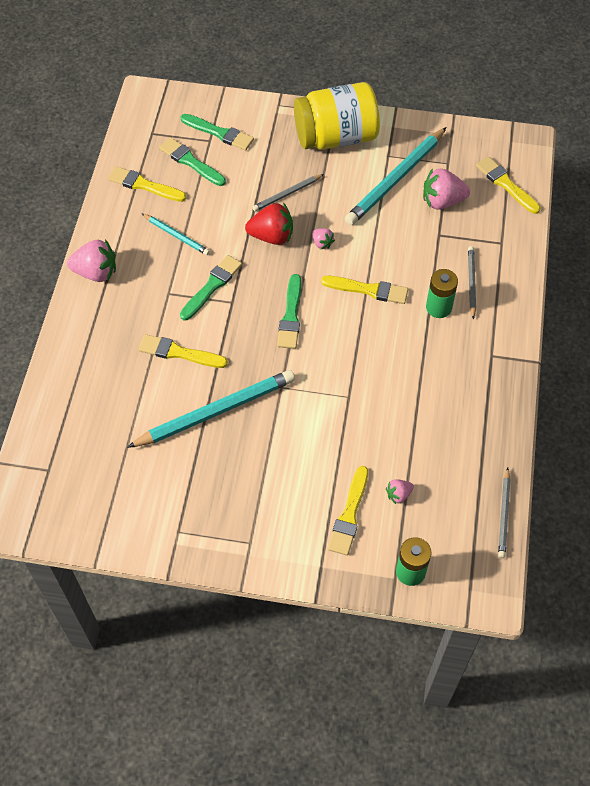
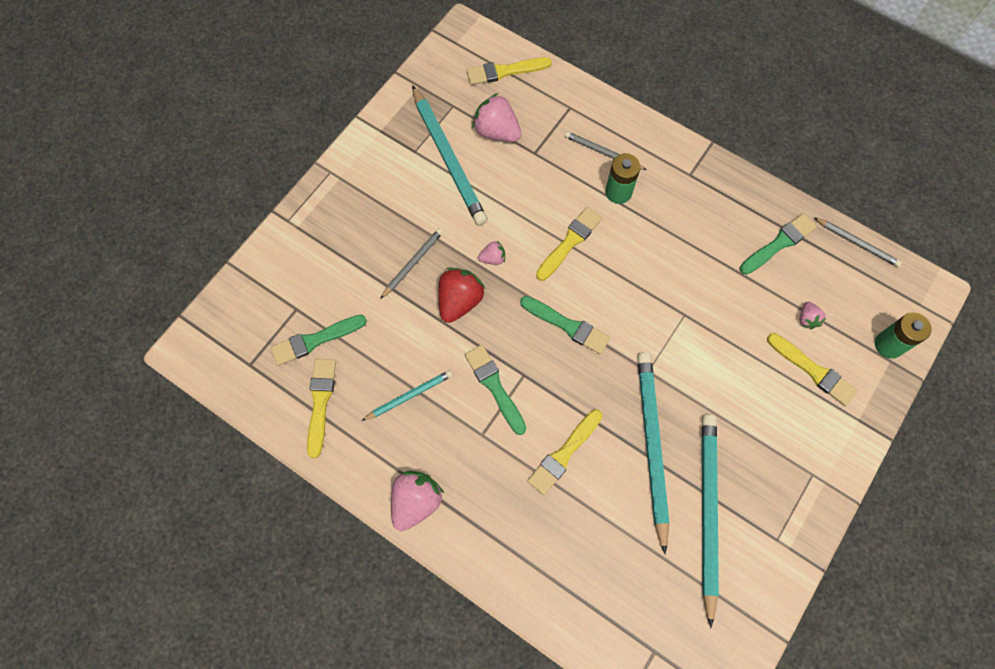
camera: 65 degrees left, 10 degrees up
(144, 185) = (320, 402): yellow brush -> yellow brush turned 135 degrees clockwise
(177, 471) = (707, 512): none -> turquoise pencil
(219, 133) = (292, 295): green brush -> green brush (779, 243)
(287, 194) = (412, 263): grey pencil -> grey pencil turned 135 degrees counterclockwise
(336, 137) = (364, 186): yellow jar -> none
(442, 201) = (496, 132): pink strawberry -> pink strawberry turned 105 degrees clockwise

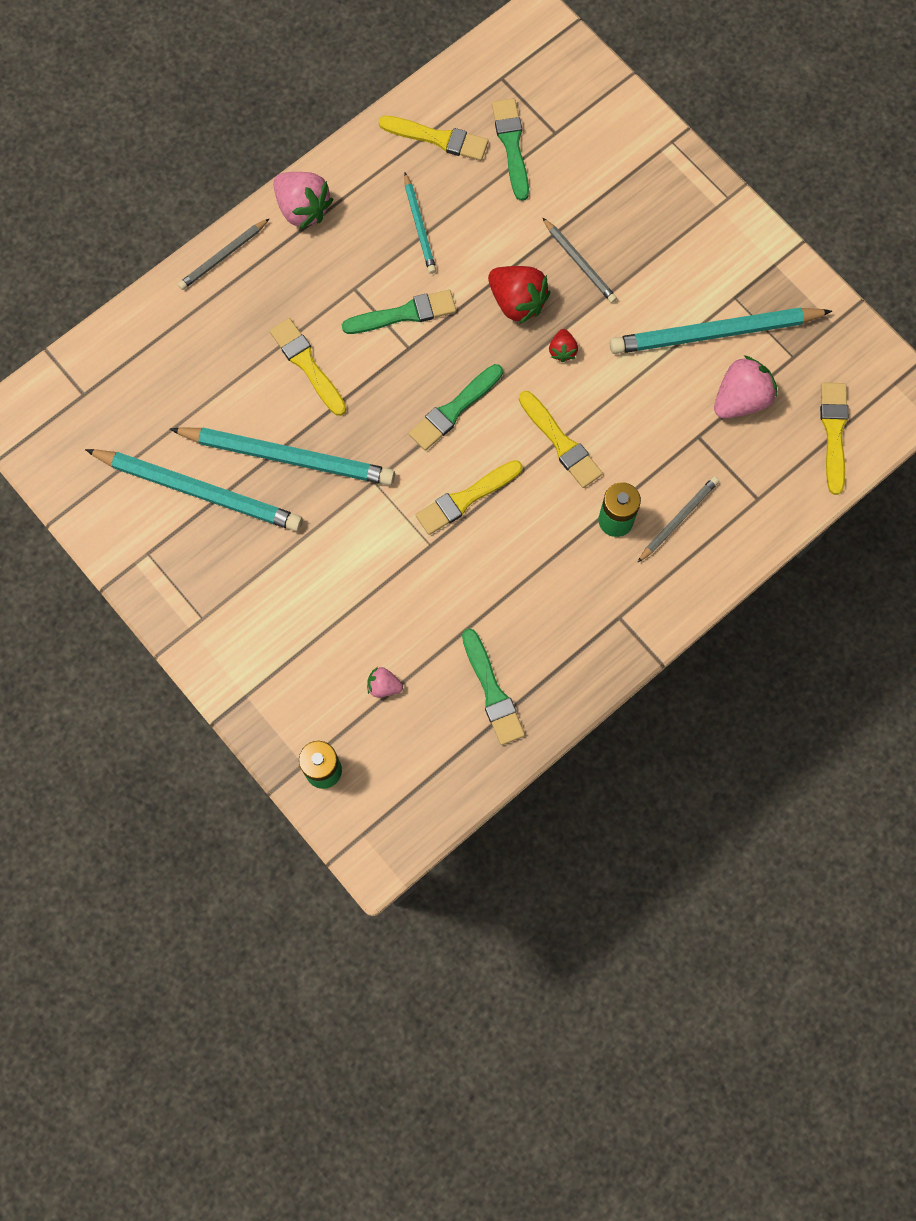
camera: 105 degrees right, 5 degrees up
(493, 258) = (562, 350): pink strawberry -> red strawberry
(813, 371) = (318, 667): yellow brush -> yellow brush (466, 498)
(857, 243) = (466, 790): grey pencil -> grey pencil (223, 256)

